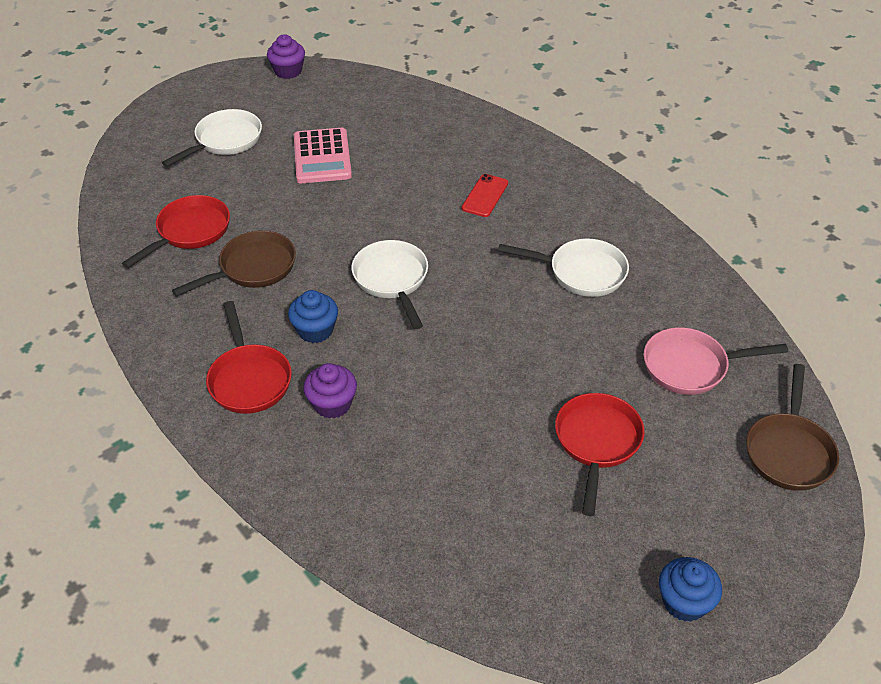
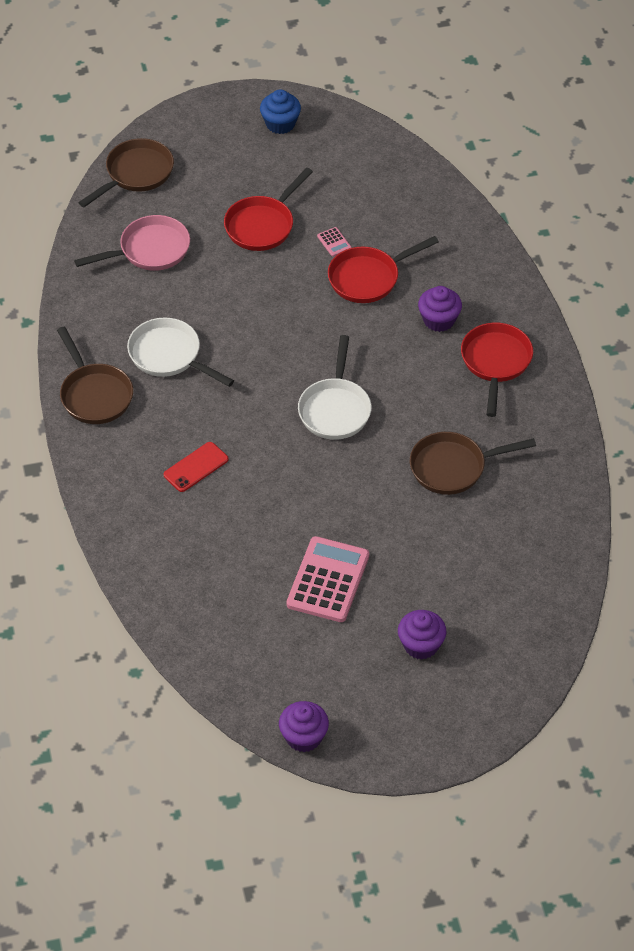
camera: 155 degrees left, 5 degrees up
(190, 231) = (497, 532): red pan -> red pan (368, 278)
(225, 140) = (421, 645): white pan -> purple cupcake
(315, 330) = (424, 386): blue cupcake -> none
(502, 453) = (334, 242): none -> pink calculator
(618, 219) = (94, 395): none -> brown pan
(690, 366) = (150, 250): pink pan -> pink pan turned 45 degrees counterclockwise

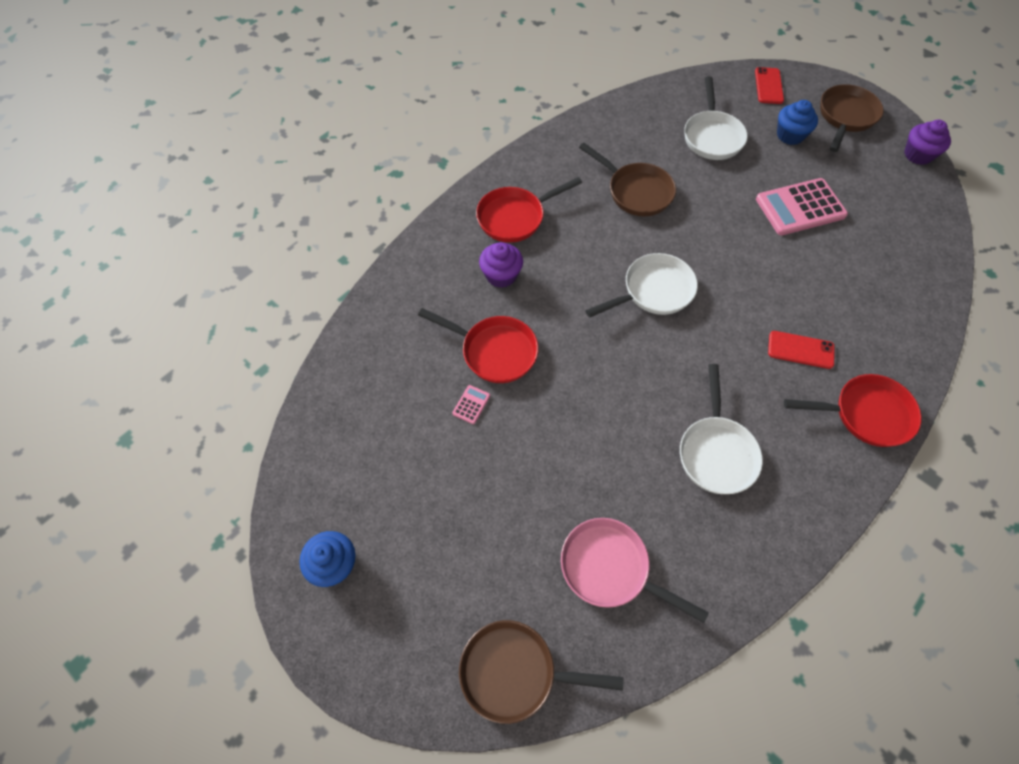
camera: 125 degrees left, 10 degrees up
(94, 395) = (815, 484): brown pan -> brown pan (846, 117)
(262, 225) = (495, 481): red pan -> red pan (866, 414)
(421, 645) = (790, 135): purple cupcake -> blue cupcake
(473, 576) = (712, 137): none -> white pan
(505, 682) = (768, 86): none -> red phone

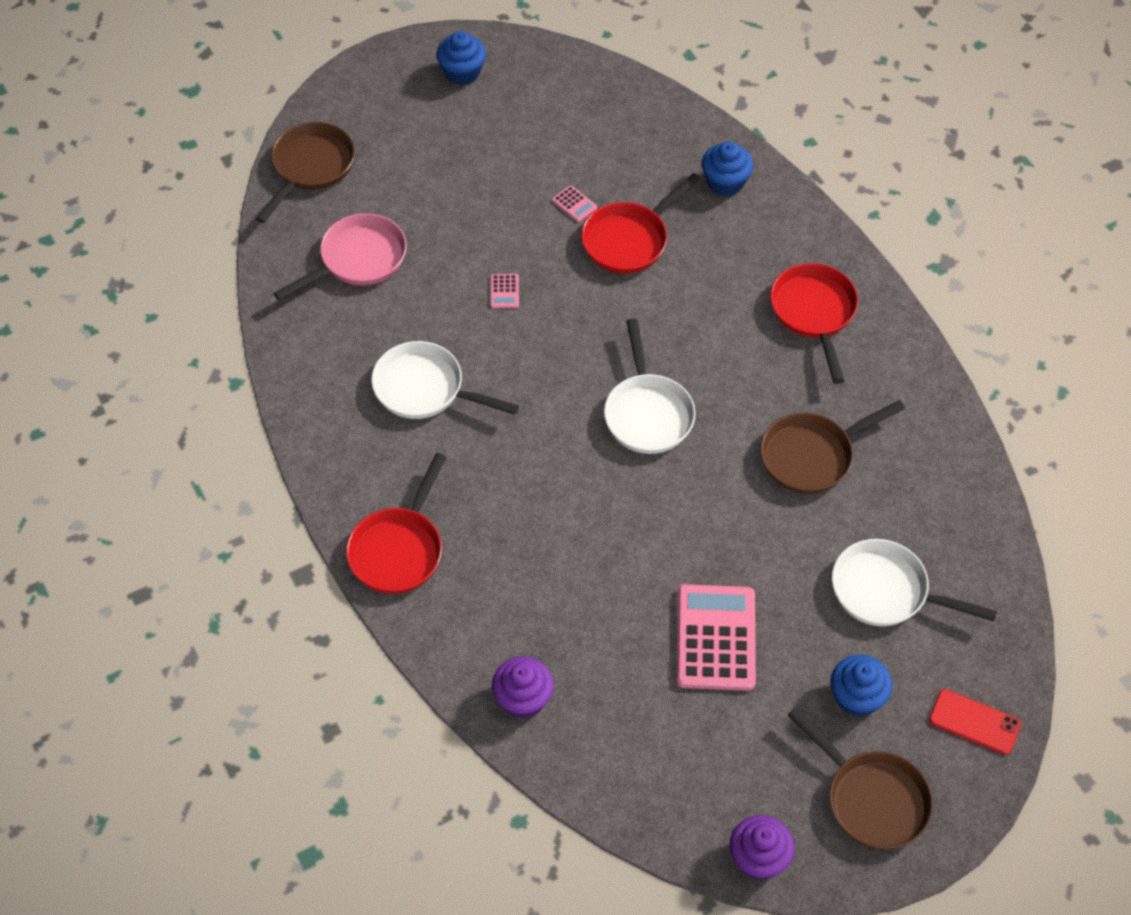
camera: 110 degrees right, 5 degrees down
(407, 302) = (725, 182): none -> blue cupcake
(501, 275) = (730, 274): purple cupcake -> purple cupcake (523, 699)
(588, 427) = (504, 291): none -> pink calculator
(800, 350) = (505, 526): red phone -> none

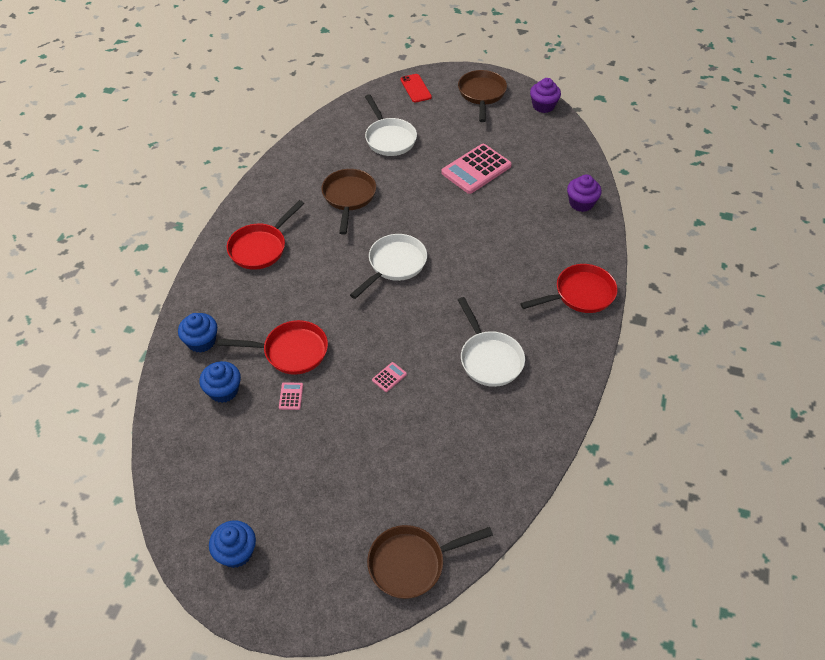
camera: 135 degrees left, 5 degrees down
(358, 259) = (448, 466): pink pan -> none
(812, 456) = (349, 197): brown pan -> brown pan turned 105 degrees counterclockwise
(857, 697) = (447, 120): blue cupcake -> blue cupcake (223, 391)

